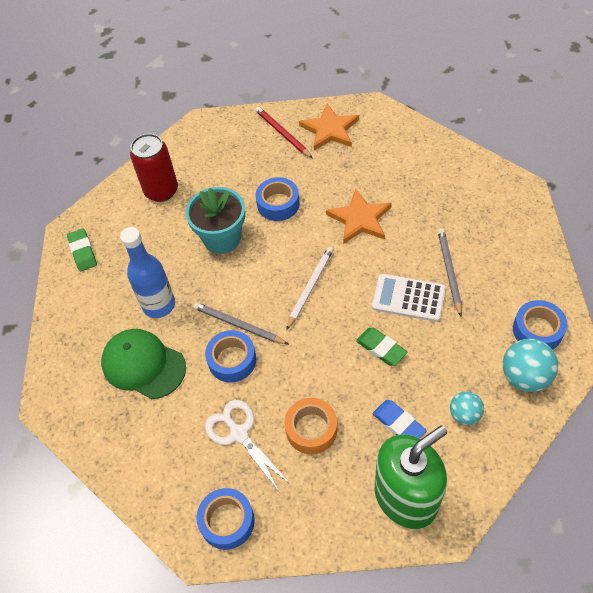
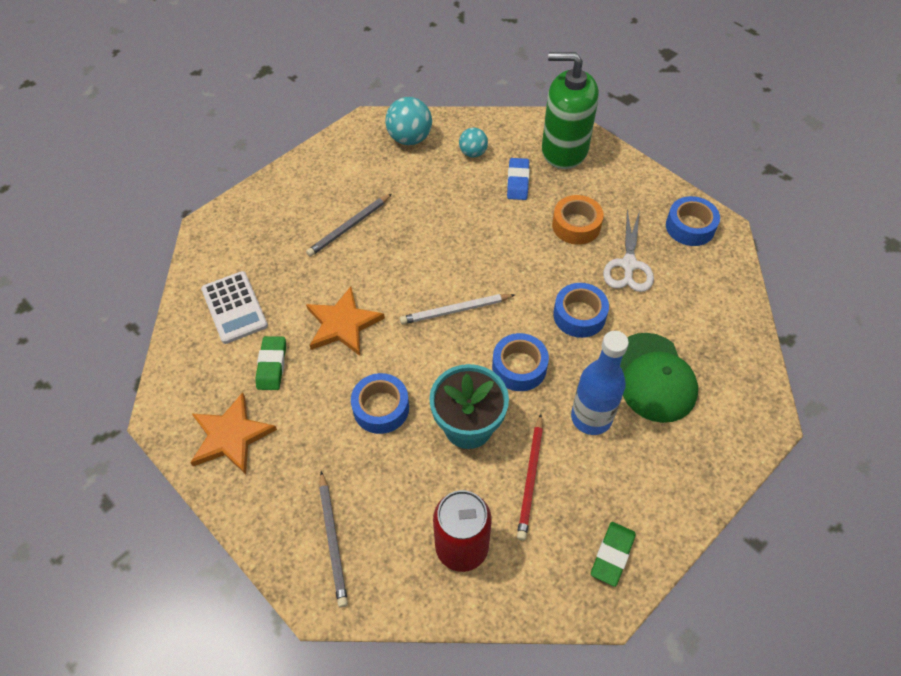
camera: 135 degrees left, 0 degrees up
(238, 325) = (544, 336): grey pencil -> grey pencil (333, 540)
(282, 134) = (271, 483): red pencil -> red pencil (531, 478)
(381, 348) = (467, 227): green eraser -> green eraser (272, 365)
(408, 298) = (402, 237): white calculator -> white calculator (234, 307)
(537, 330) = (361, 150): blue tape -> blue tape (519, 367)

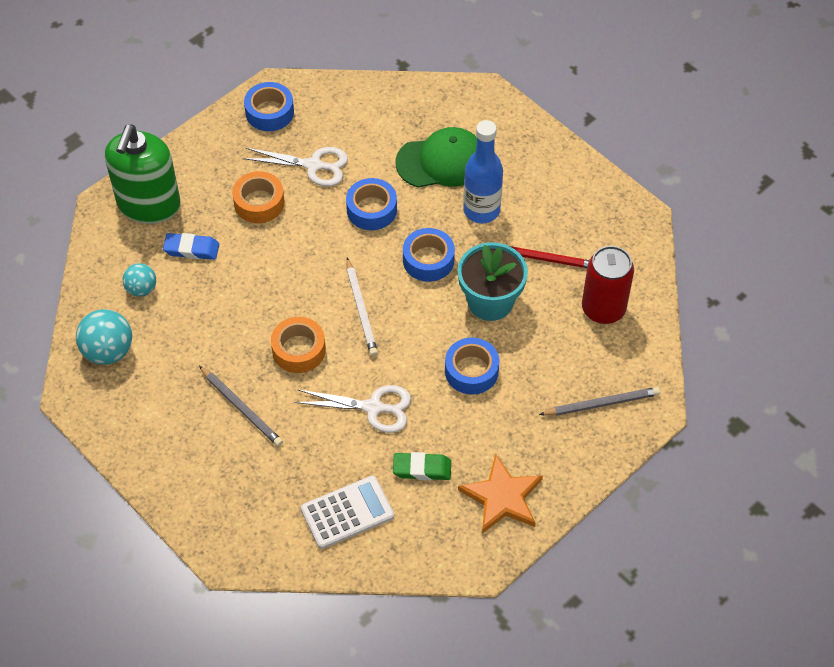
camera: 90 degrees left, 0 degrees up
(343, 324) = (373, 408): orange star -> white scissors
(409, 264) = (299, 350): none -> orange tape
(612, 555) = (604, 208): green eraser -> none

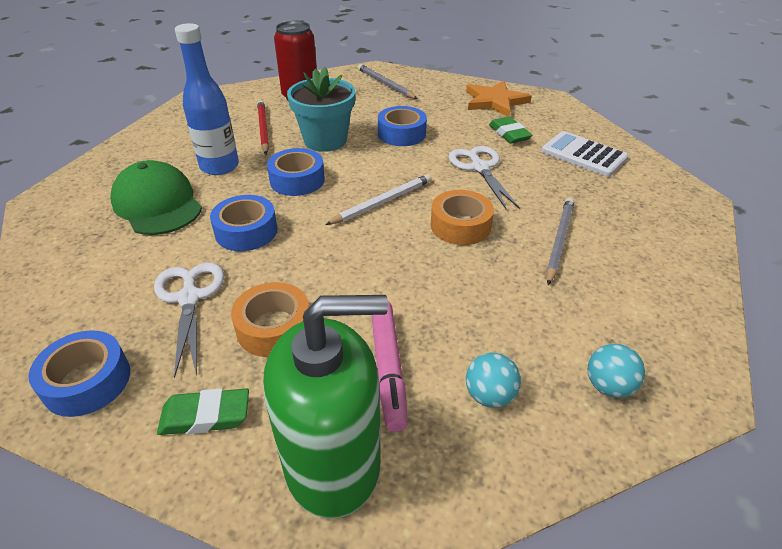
camera: 115 degrees left, 15 degrees down
(108, 351) = (608, 386): turquoise ball -> turquoise ball, size x0.62
(191, 249) = (388, 368): blue eraser -> pink marker
(212, 159) = (205, 416): none -> green eraser

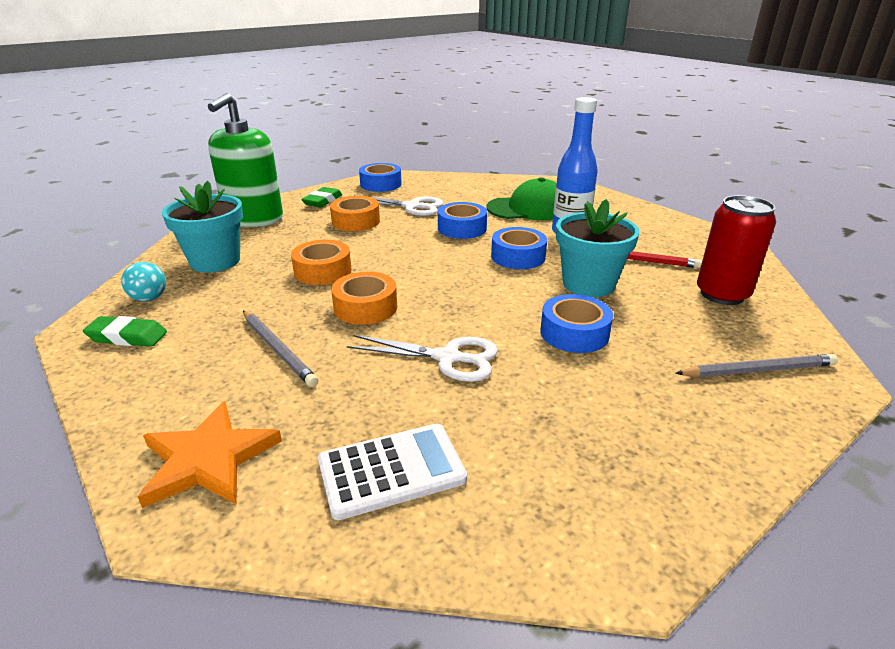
camera: 120 degrees right, 10 degrees down
(382, 202) = (443, 283): white pencil -> none
(388, 368) = (279, 241): pink marker -> none
(426, 284) = (323, 271): none -> orange tape
(489, 395) = (215, 261): turquoise ball -> turquoise flower pot
(495, 101) = (643, 466): orange star -> orange star (208, 459)
(509, 134) = (512, 423): green eraser -> green eraser (127, 337)

